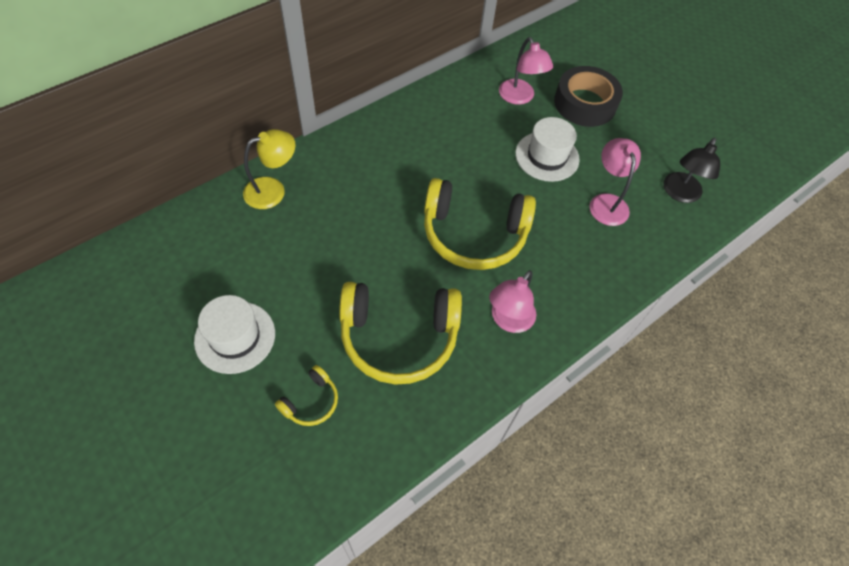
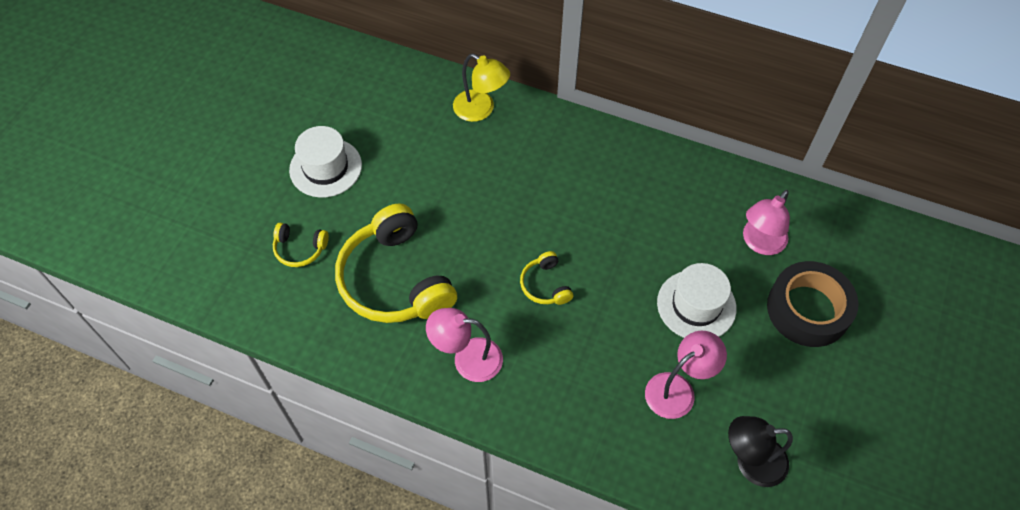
camera: 65 degrees right, 0 degrees up
(474, 234) = (545, 285): yellow headphones -> yellow headphones, size x0.45

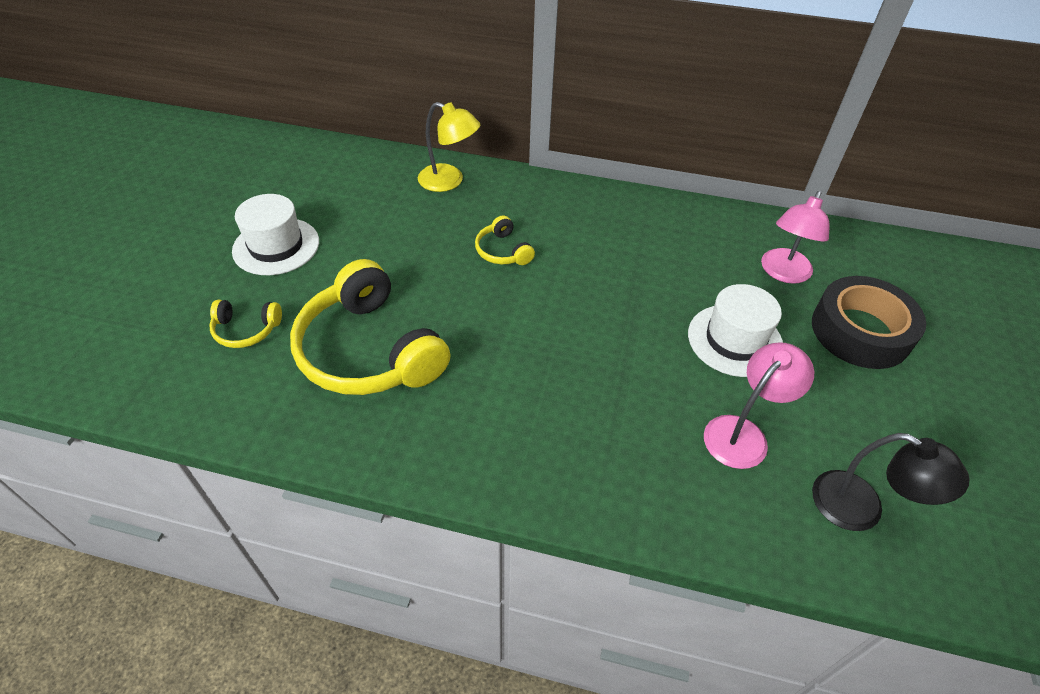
camera: 10 degrees left, 10 degrees down
(467, 359) = (472, 429): pink lamp -> none
(545, 285) = (554, 338): yellow headphones -> yellow headphones (503, 251)
(750, 462) = (861, 508): black lamp -> black lamp turned 135 degrees counterclockwise

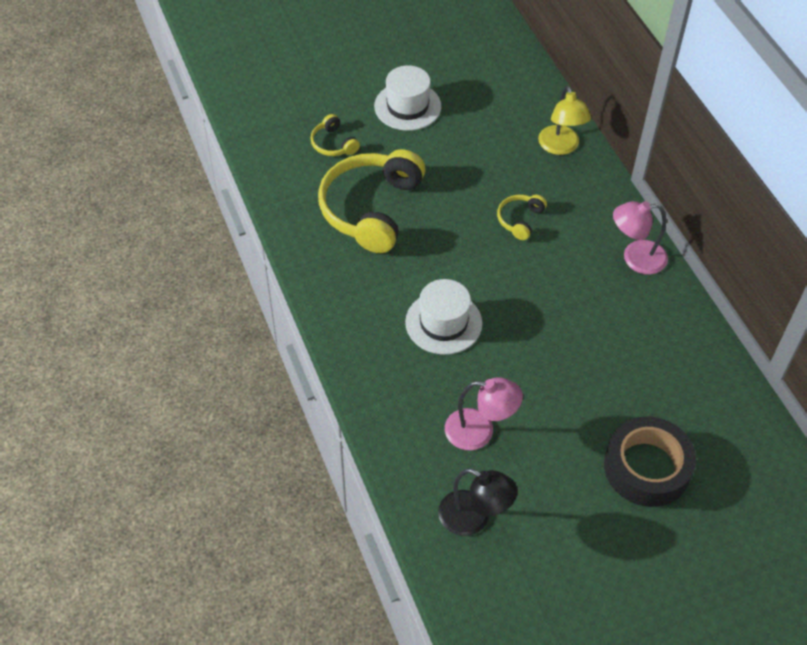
camera: 55 degrees right, 5 degrees up
(734, 340) = (562, 393): white hat -> white hat (443, 323)
(783, 273) = (666, 395): pink lamp -> pink lamp (635, 258)
(861, 508) = (474, 518): black lamp -> black lamp turned 60 degrees counterclockwise

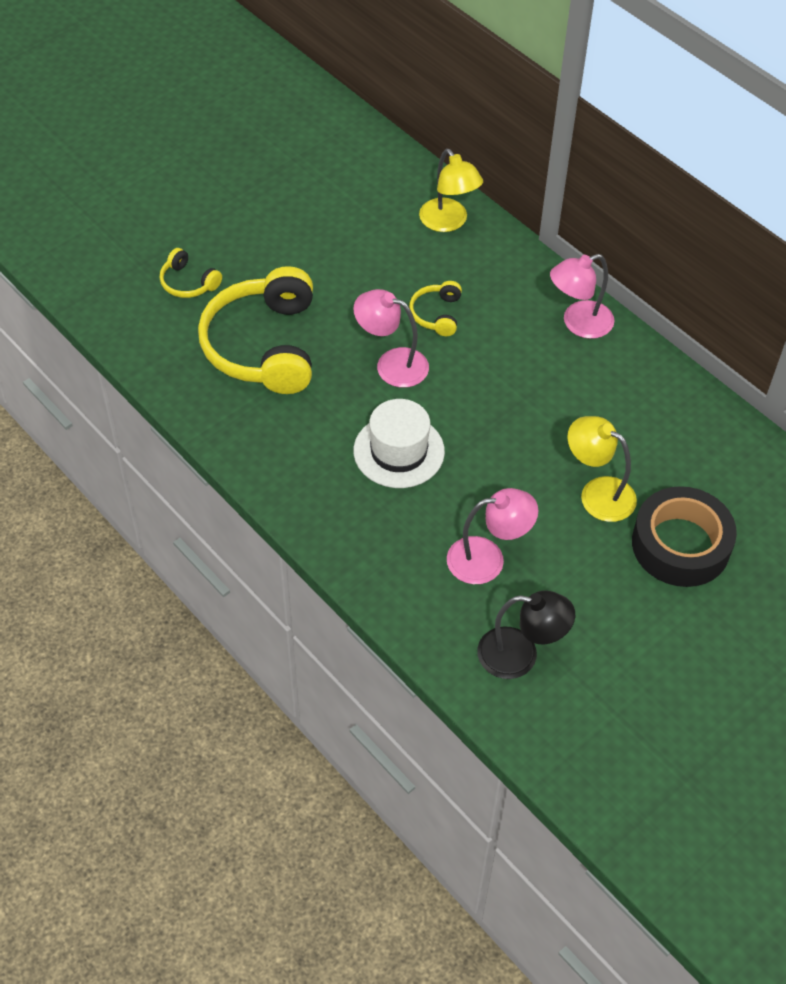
camera: 20 degrees left, 0 degrees up
(407, 106) = (257, 219): white hat -> none
(466, 250) = (391, 364): none -> pink lamp
(593, 404) = (597, 493): none -> yellow lamp

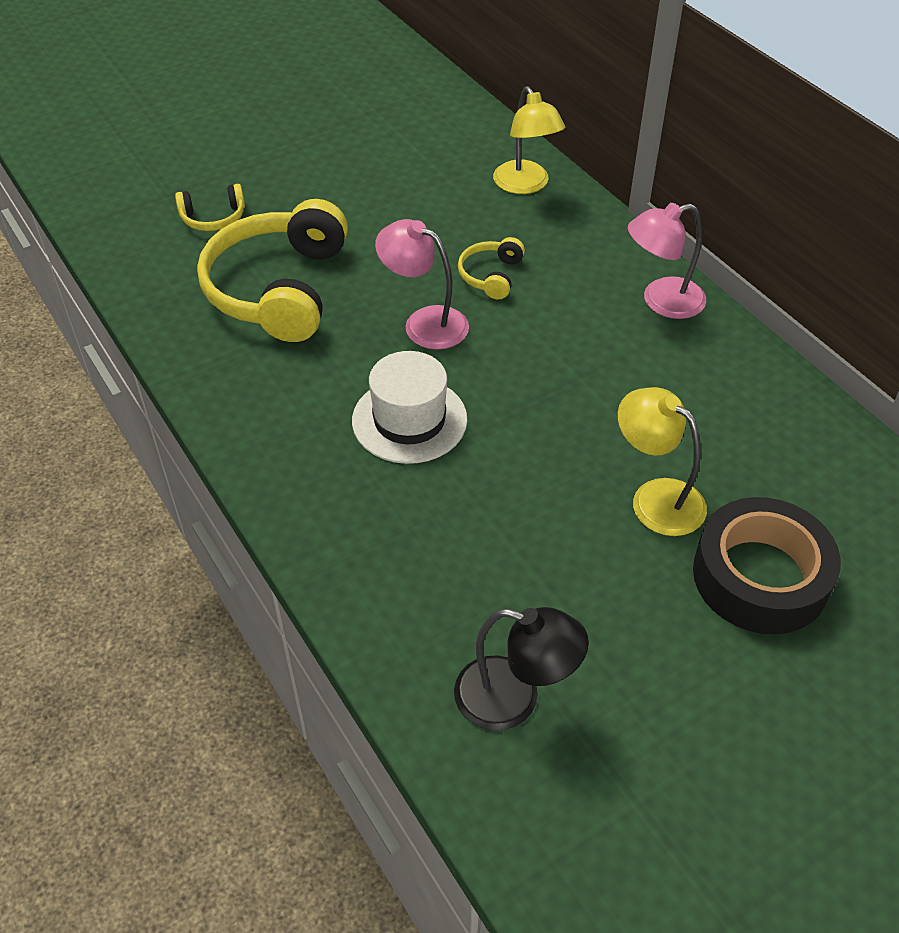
camera: 10 degrees right, 5 degrees down
(188, 283) = (213, 218): yellow headphones -> yellow headphones turned 60 degrees counterclockwise
(488, 559) = (495, 564): pink lamp -> none

